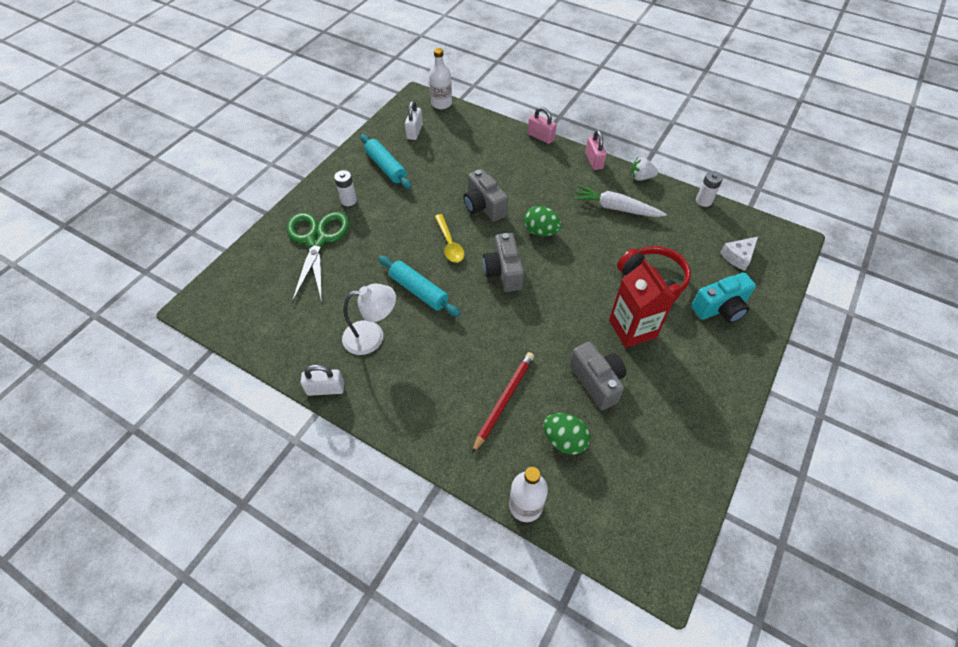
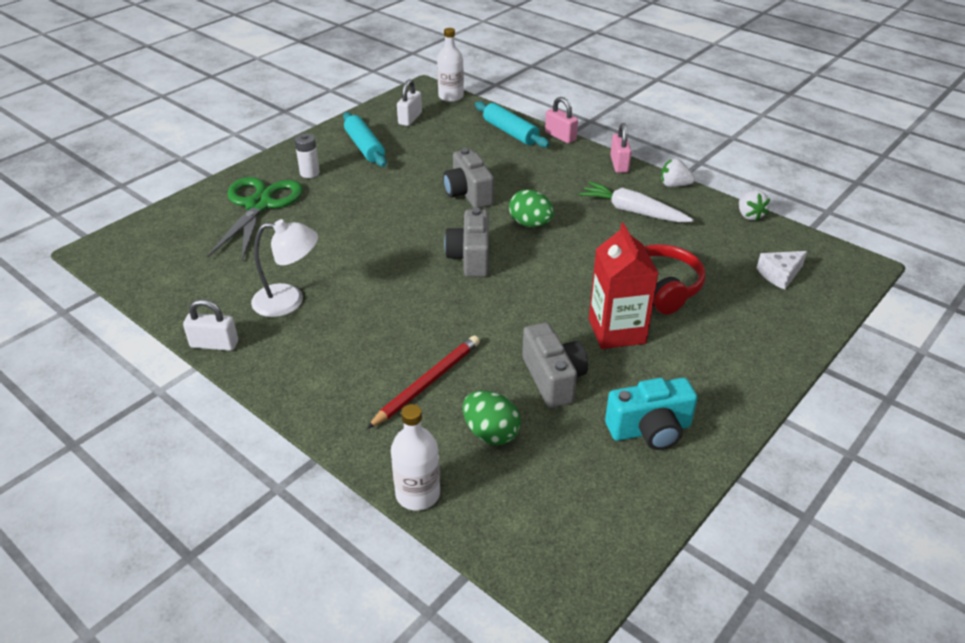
camera: 10 degrees right, 15 degrees down
(419, 291) = (361, 264): turquoise rolling pin -> turquoise rolling pin (510, 132)
(449, 244) = (414, 224): yellow spoon -> none
(703, 201) = (749, 215): white battery -> white strawberry
(720, 308) = (740, 324): turquoise camera -> turquoise camera (650, 430)

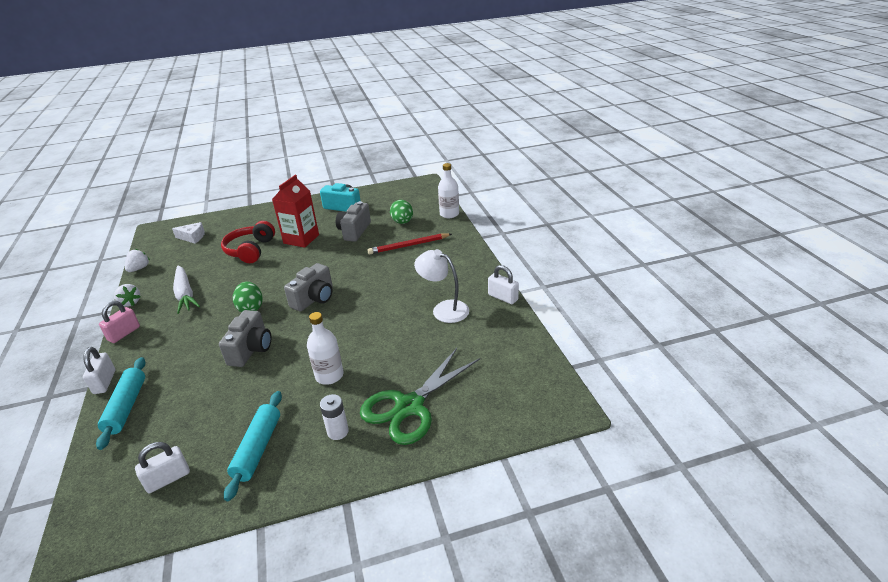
camera: 145 degrees left, 5 degrees down
(451, 96) = (81, 503): white bottle -> white bottle (329, 375)
(560, 136) = (105, 382): pink padlock -> white padlock

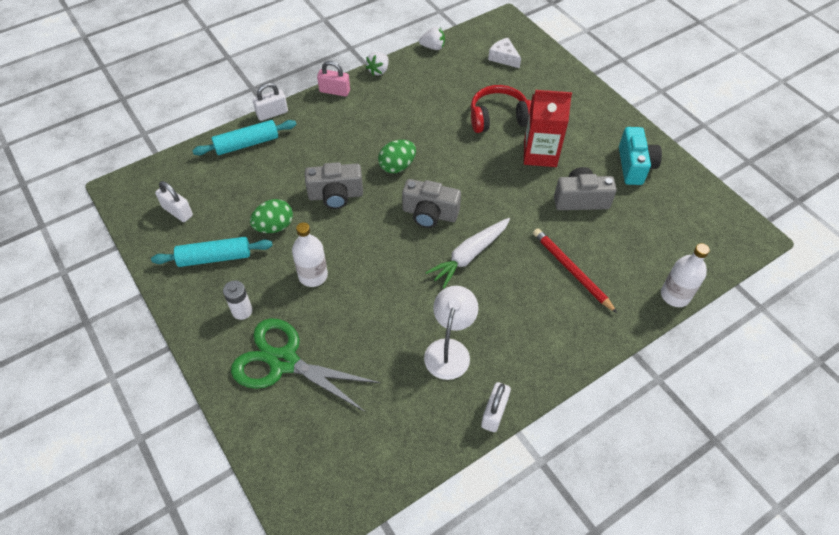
camera: 70 degrees right, 20 degrees up
(185, 294) = (403, 103): white carrot -> white carrot (469, 255)
(192, 237) = (503, 58): white cheese -> white cheese turned 150 degrees clockwise
(402, 222) = (626, 245): green egg -> green egg (274, 226)

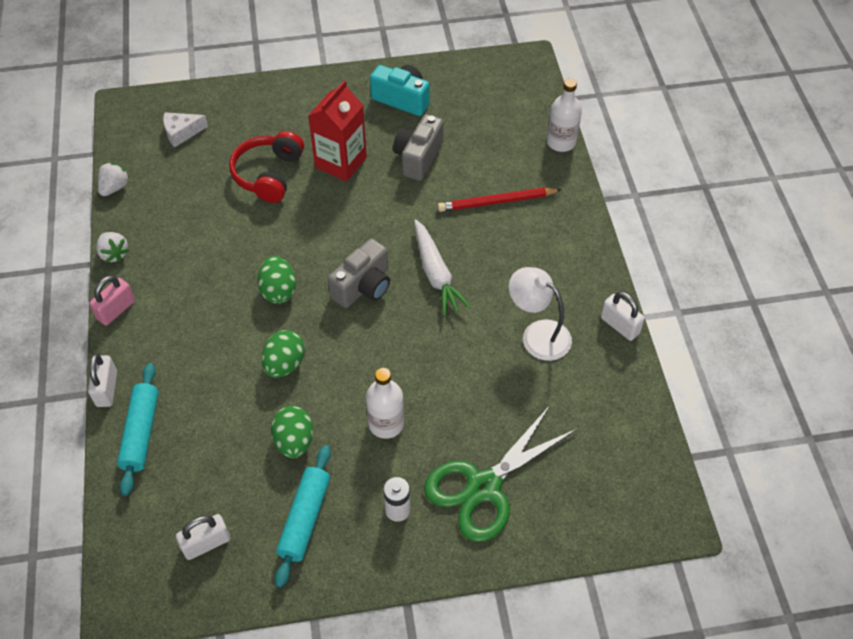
camera: 65 degrees left, 0 degrees up
(336, 195) = (284, 364): grey camera -> green egg

